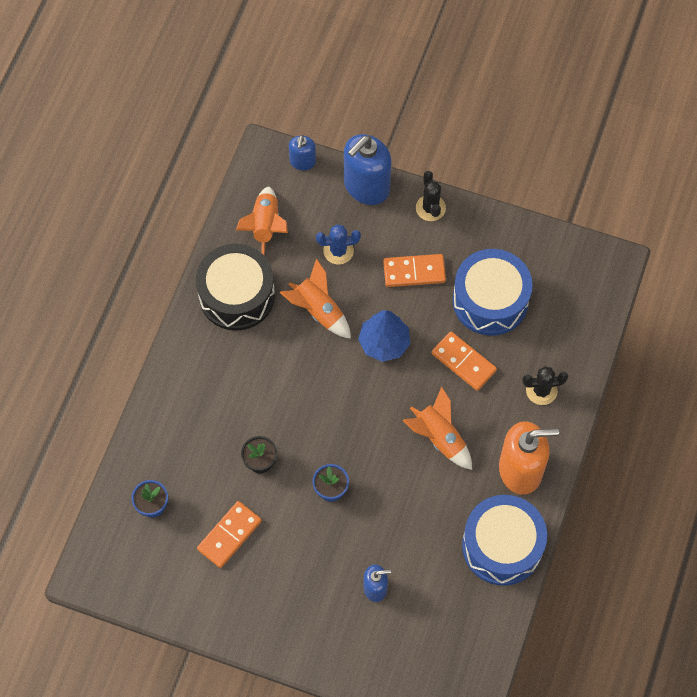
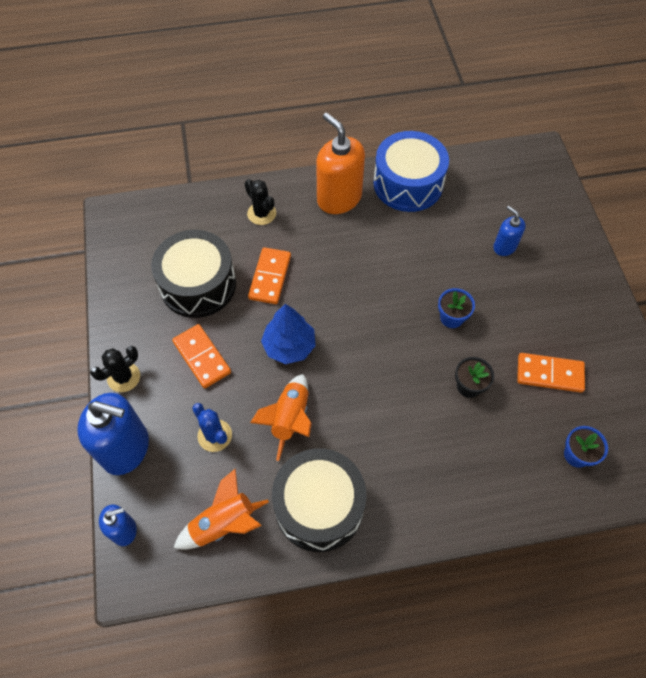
camera: 120 degrees left, 5 degrees down
(439, 438) = (350, 263): orange rocket -> none
(490, 300) = (198, 284): blue drum -> black drum

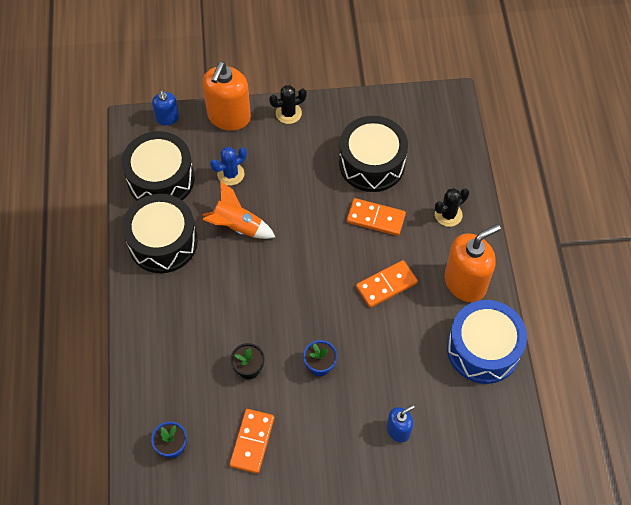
camera: 95 degrees right, 0 degrees up
(123, 377) = (288, 113): black cactus -> black cactus turned 75 degrees counterclockwise
(126, 448) = (229, 117): blue soap dispenser -> orange soap dispenser
(202, 357) = (300, 166): orange domino -> orange domino (386, 285)
(224, 523) = (161, 179): orange rocket -> black drum
(289, 346) = (304, 230): blue tree -> none

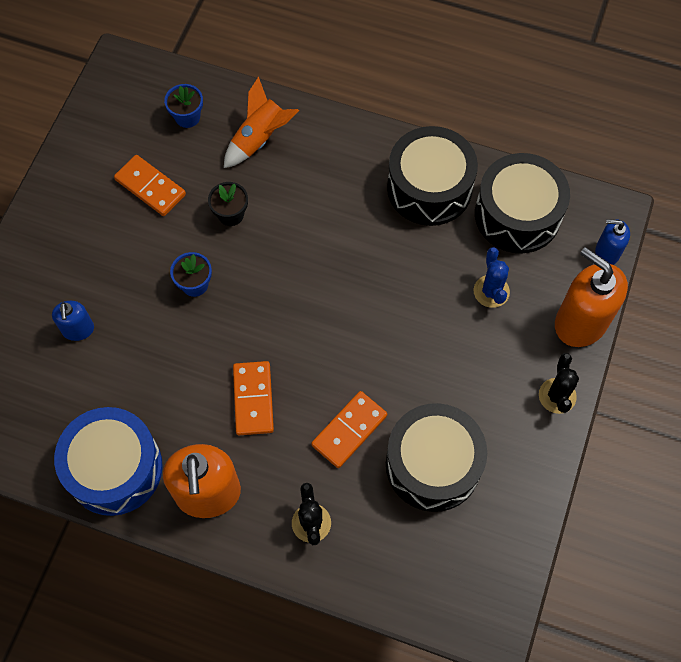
camera: 115 degrees right, 5 degrees up
(237, 226) = (413, 270): orange rocket -> orange rocket (260, 139)

